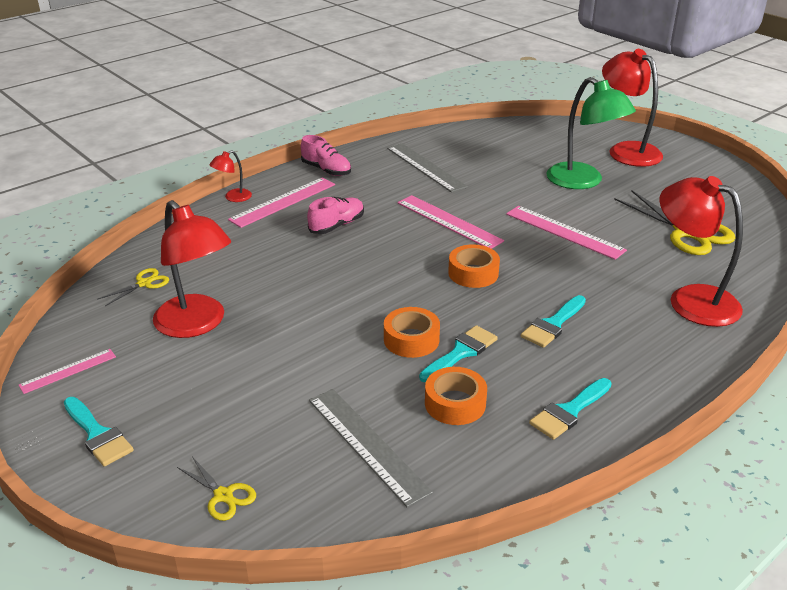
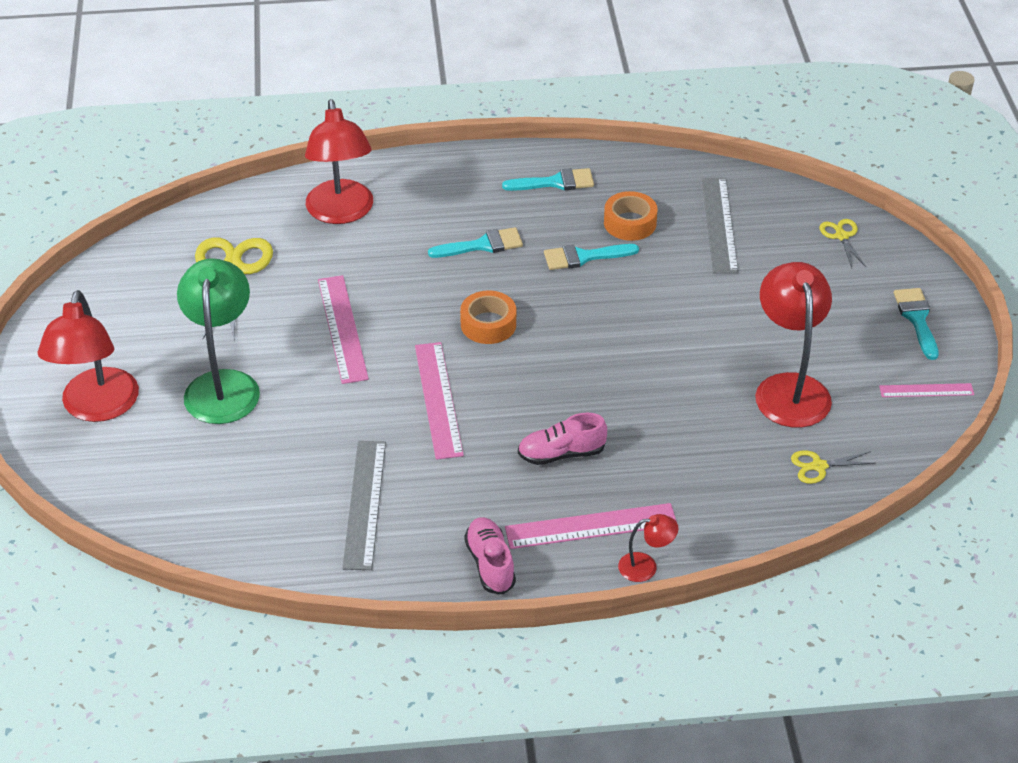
camera: 145 degrees left, 10 degrees up
(411, 339) = (612, 286): orange tape -> none

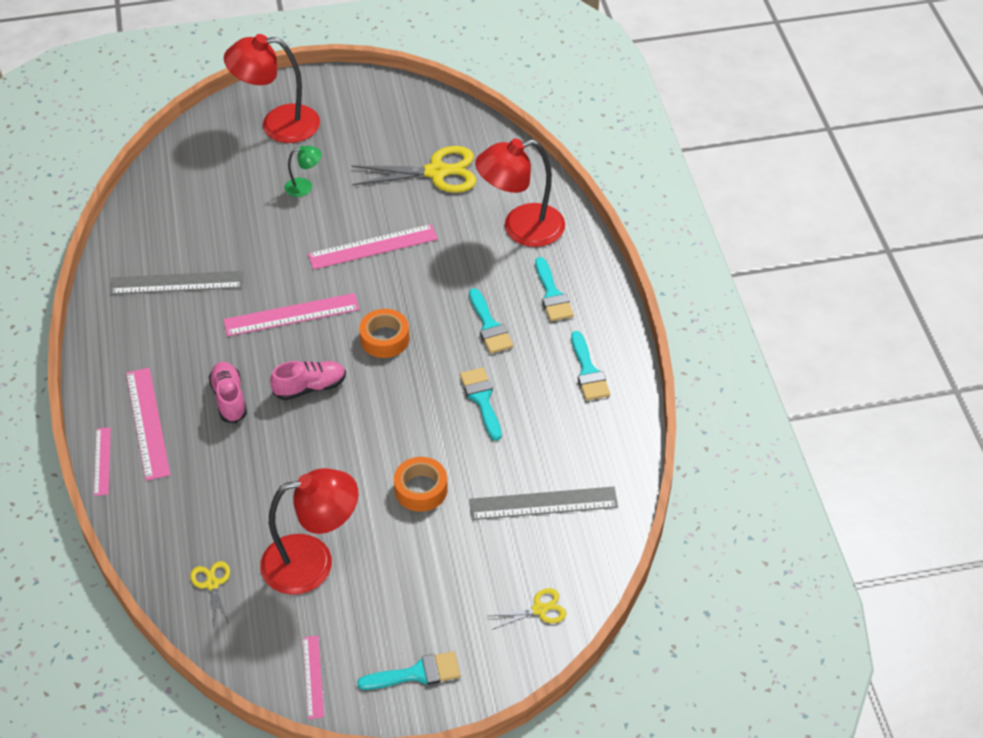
camera: 85 degrees right, 5 degrees up
(223, 385) = (304, 187): green lamp -> green lamp, size x0.46
(445, 198) = (552, 295): none -> turquoise brush
(490, 564) = (112, 362): pink shoe -> pink shoe (310, 387)
(630, 223) = (536, 432): orange tape -> orange tape (421, 489)
(646, 566) = (102, 461): red lamp -> pink ruler

